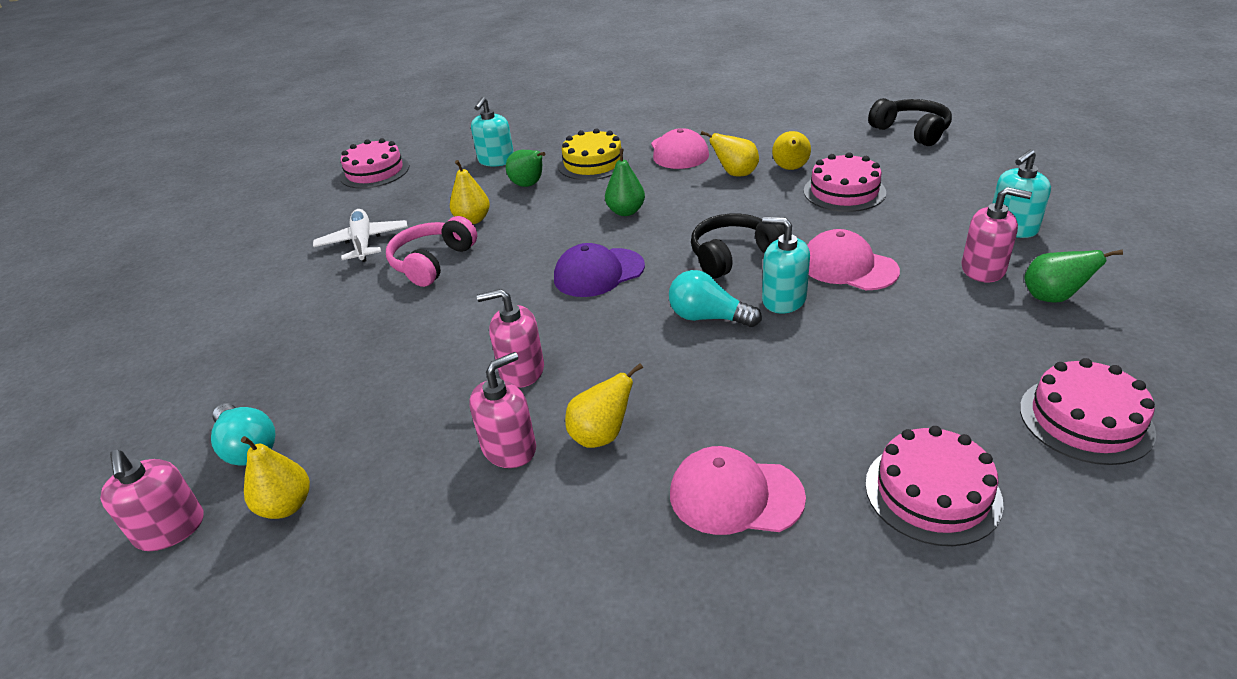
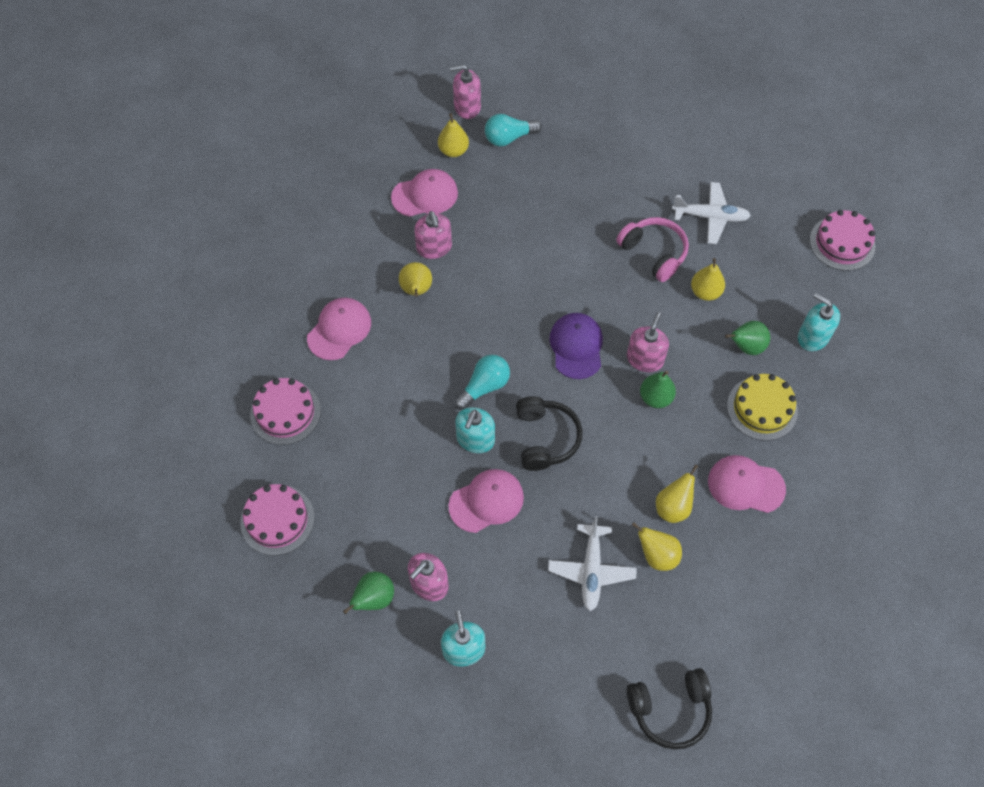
camera: 110 degrees right, 25 degrees up
(401, 503) = (425, 195): none -> pink cap
(521, 370) = (495, 271): pink soap dispenser -> pink soap dispenser (645, 359)
(783, 299) = (475, 439): turquoise soap dispenser -> turquoise soap dispenser turned 150 degrees clockwise
(844, 191) = (591, 570): pink cake -> white plane

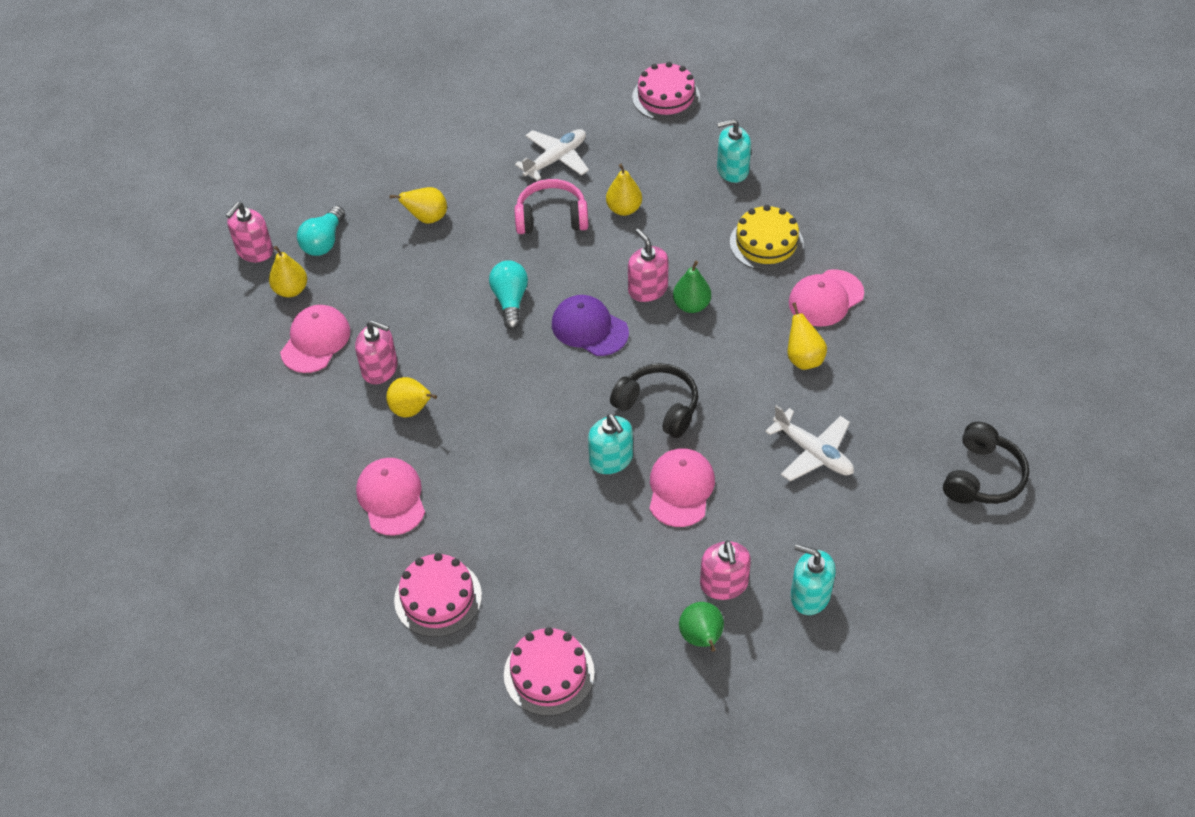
camera: 50 degrees left, 10 degrees down
(484, 387) = (564, 420): turquoise light bulb -> turquoise light bulb (510, 301)
(657, 555) = (838, 398): yellow pear -> yellow pear (427, 218)
(746, 347) = (701, 216): green pear -> none

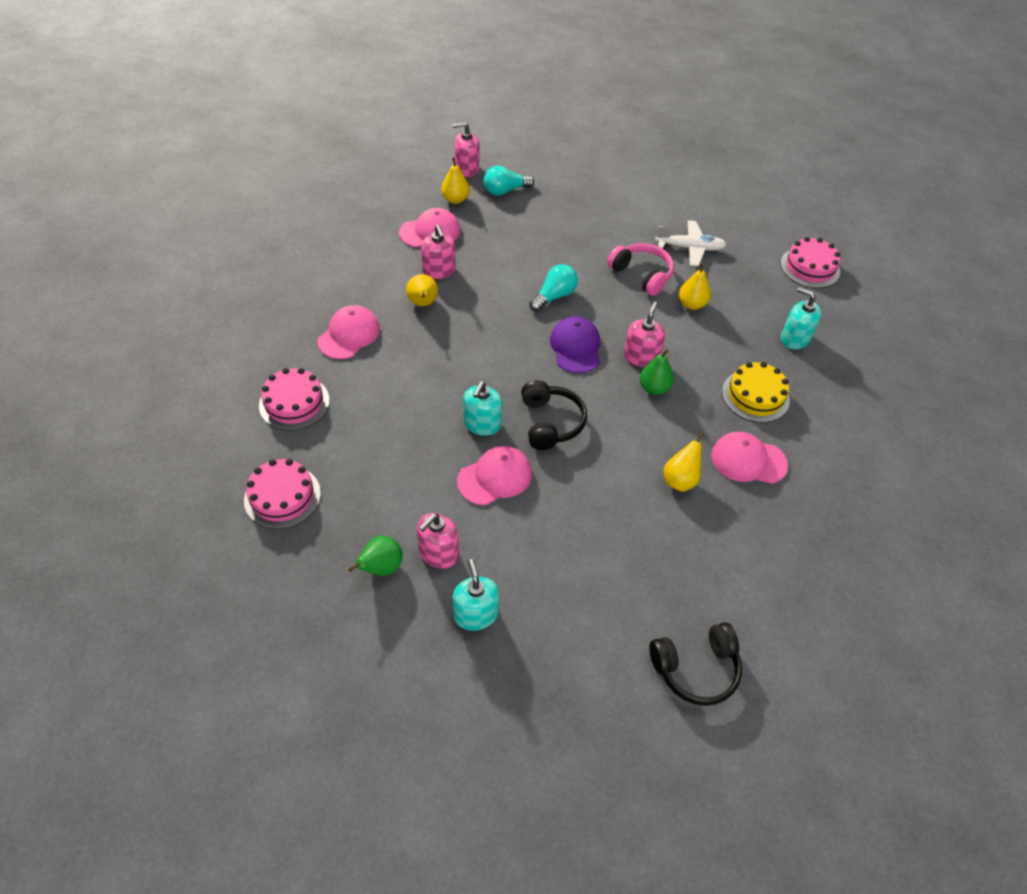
camera: 45 degrees right, 0 degrees up
(427, 218) = (573, 221): yellow pear -> none
(813, 452) = (603, 537): white plane -> none

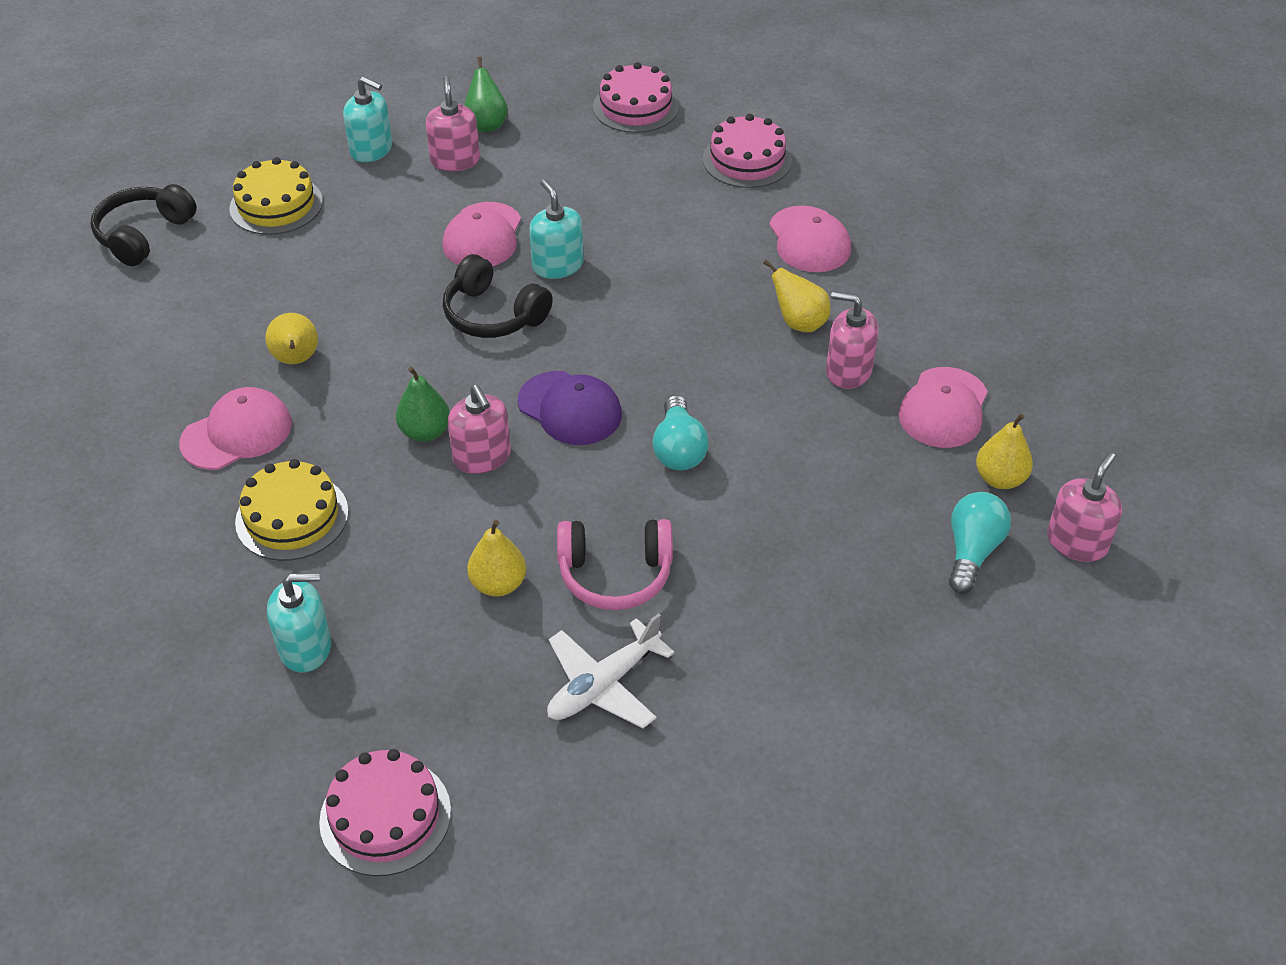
camera: 135 degrees right, 5 degrees down
(586, 617) = (276, 205): none -> yellow cake

